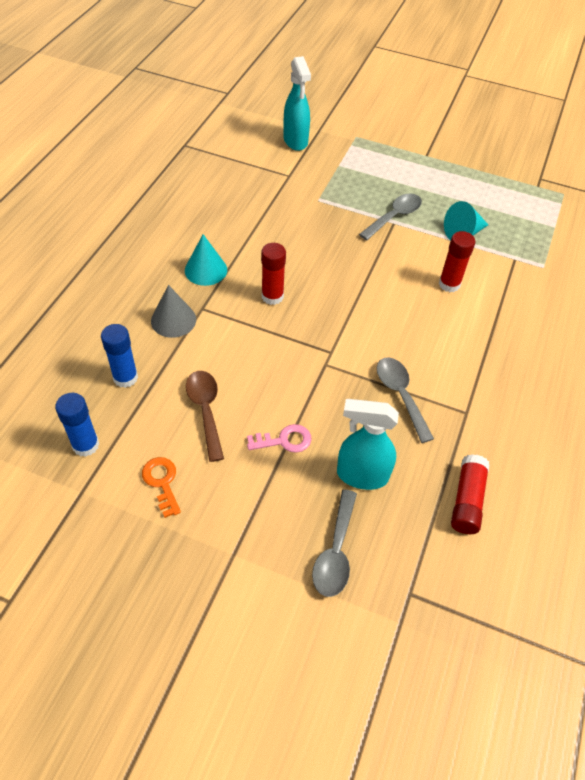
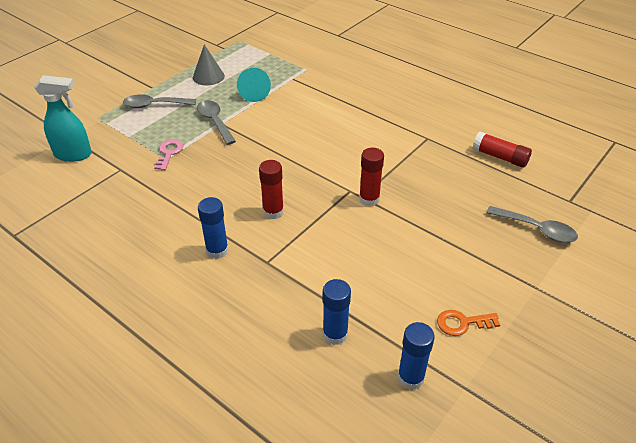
camera: 70 degrees left, 10 degrees down
(173, 320) = (273, 285): grey cone -> grey cone (208, 76)
(205, 410) = (390, 280): brown spoon -> none
(206, 270) = (217, 250): turquoise cone -> blue glue stick
(284, 440) = (433, 236): pink key -> pink key (169, 153)
(361, 475) = (472, 201): turquoise spray bottle -> none
(400, 395) = (404, 164): grey spoon -> grey spoon (154, 105)
(449, 284) = (304, 114): red glue stick -> red glue stick (369, 199)

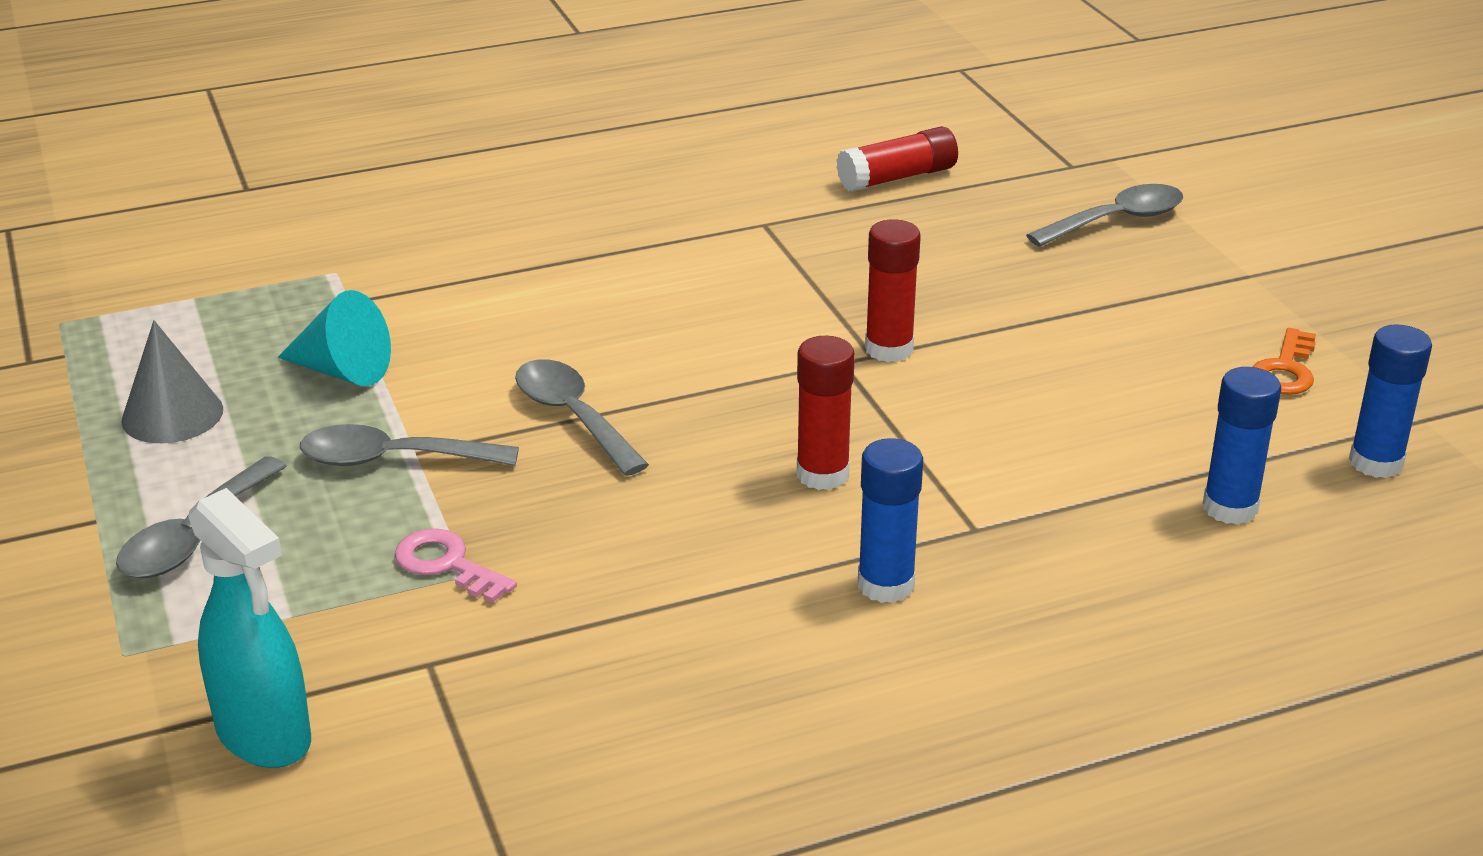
camera: 60 degrees left, 10 degrees down
(74, 155) = (264, 736): turquoise spray bottle -> turquoise spray bottle turned 105 degrees clockwise
(264, 145) = (573, 417): none -> grey spoon

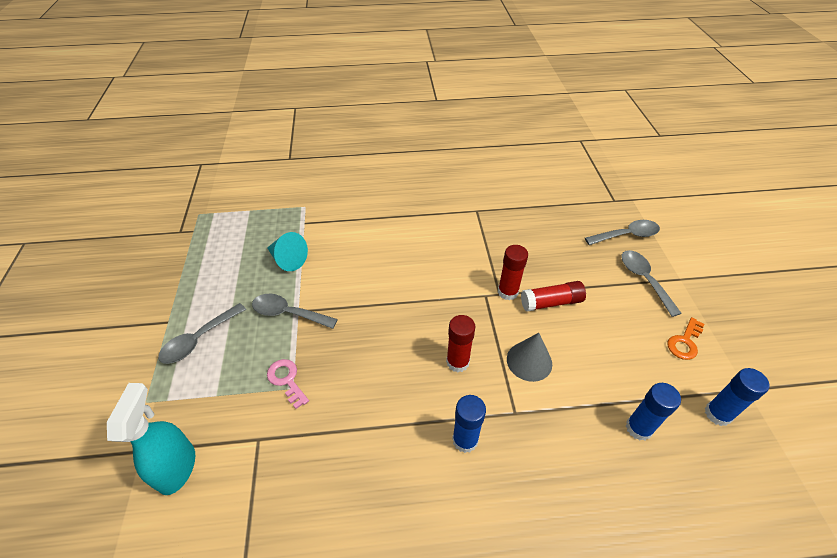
camera: 15 degrees right, 15 degrees up
(172, 415) = (217, 270): grey cone -> grey cone (529, 361)
(264, 736) = (177, 467): turquoise spray bottle -> turquoise spray bottle turned 150 degrees counterclockwise
(573, 417) = (366, 304): grey spoon -> grey spoon (644, 279)
(897, 177) = (538, 195): red glue stick -> red glue stick (551, 302)

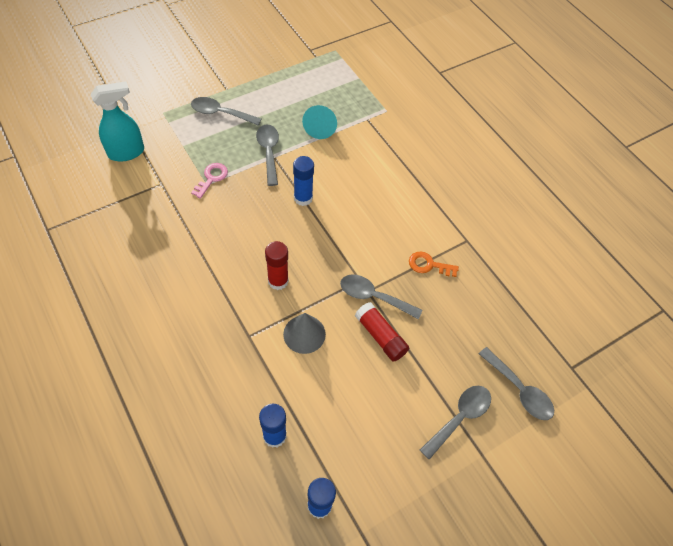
camera: 60 degrees right, 10 degrees up
(465, 440) = (210, 307): blue glue stick -> blue glue stick (303, 198)
(507, 292) = (373, 297): red glue stick -> grey spoon
(685, 342) = (393, 468): orange key -> orange key (429, 265)

